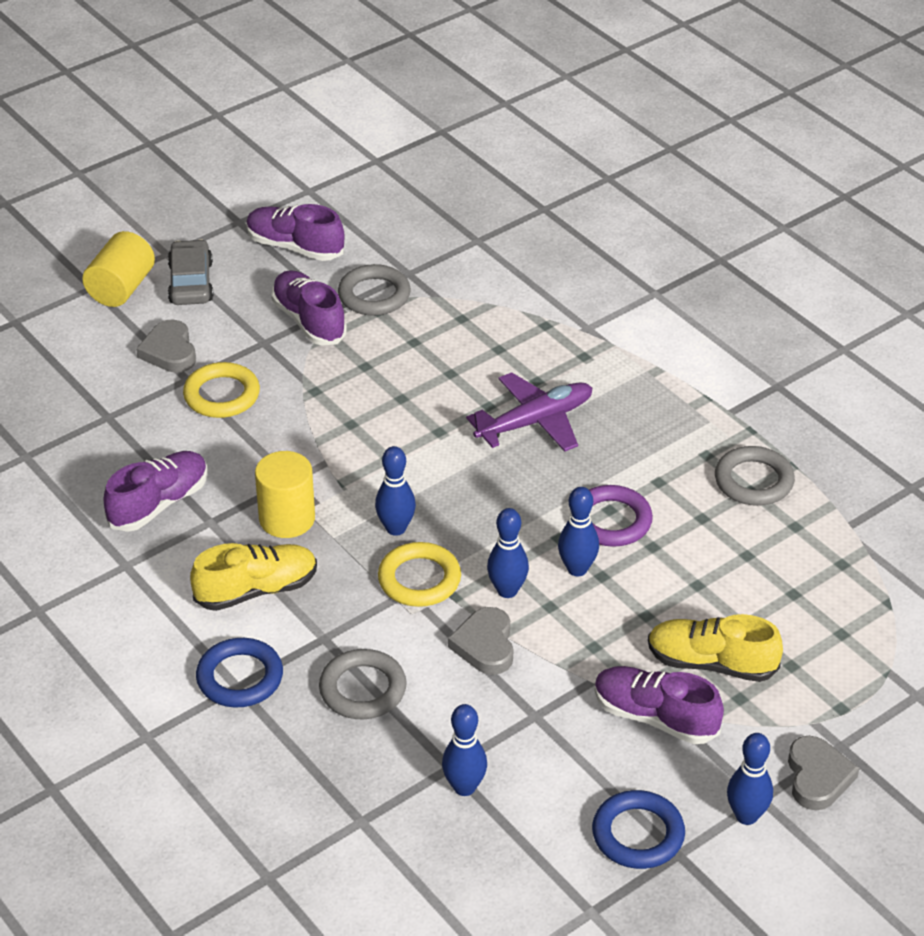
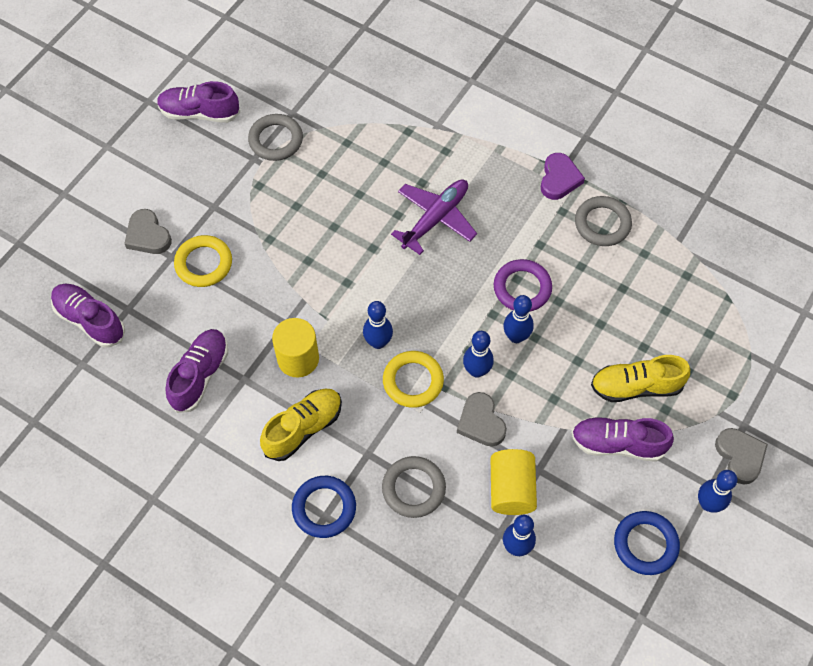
camera: 20 degrees left, 20 degrees up
(121, 288) = (86, 188): yellow cylinder -> yellow cylinder (511, 489)
(191, 282) = (136, 168): grey car -> none
(309, 321) = (238, 177): purple shoe -> purple shoe (90, 320)
(719, 420) = (559, 179): none -> purple heart

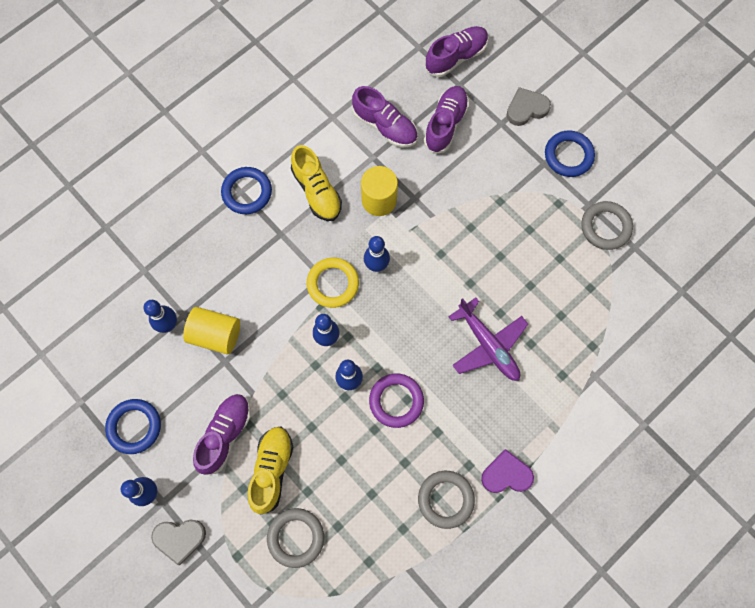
camera: 105 degrees right, 10 degrees up
(199, 186) = (568, 155): none -> blue ring
(200, 113) = (649, 169): purple shoe -> purple shoe (445, 124)
(204, 263) = (488, 146): yellow ring -> none
(413, 488) = (241, 260): grey ring -> grey ring (296, 537)
(481, 422) = (280, 328): grey heart -> none
(559, 179) = (506, 474): purple heart -> purple heart turned 150 degrees clockwise

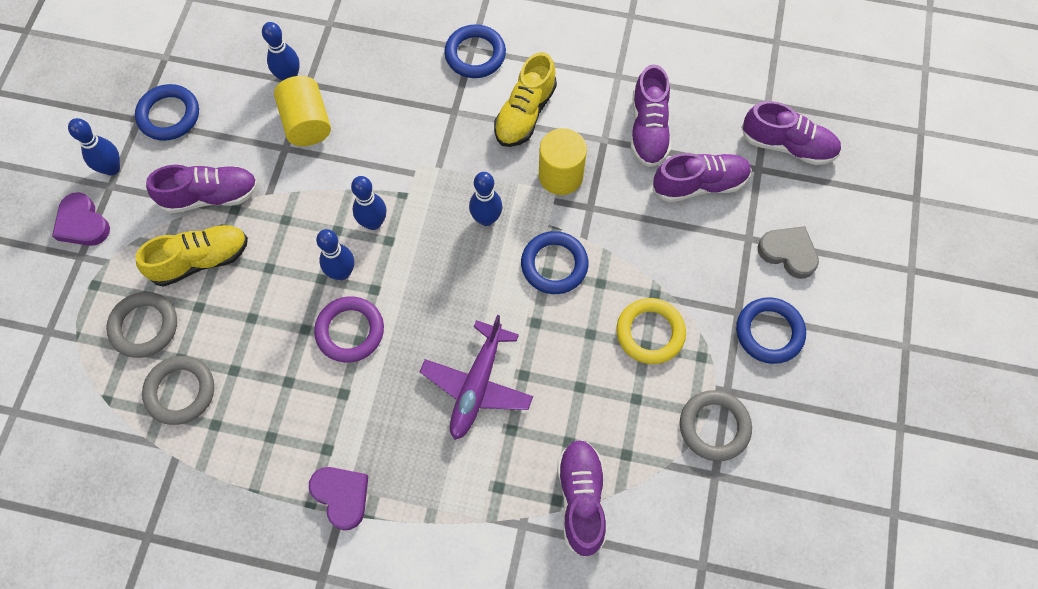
camera: 55 degrees right, 5 degrees down
(179, 539) = (82, 223): grey heart -> purple heart
(333, 284) = (435, 191): yellow ring -> yellow ring (650, 333)
(439, 246) = (554, 265): none -> blue ring
(445, 499) = (273, 449): grey ring -> grey ring (180, 391)
(600, 332) = (581, 499): none -> purple shoe

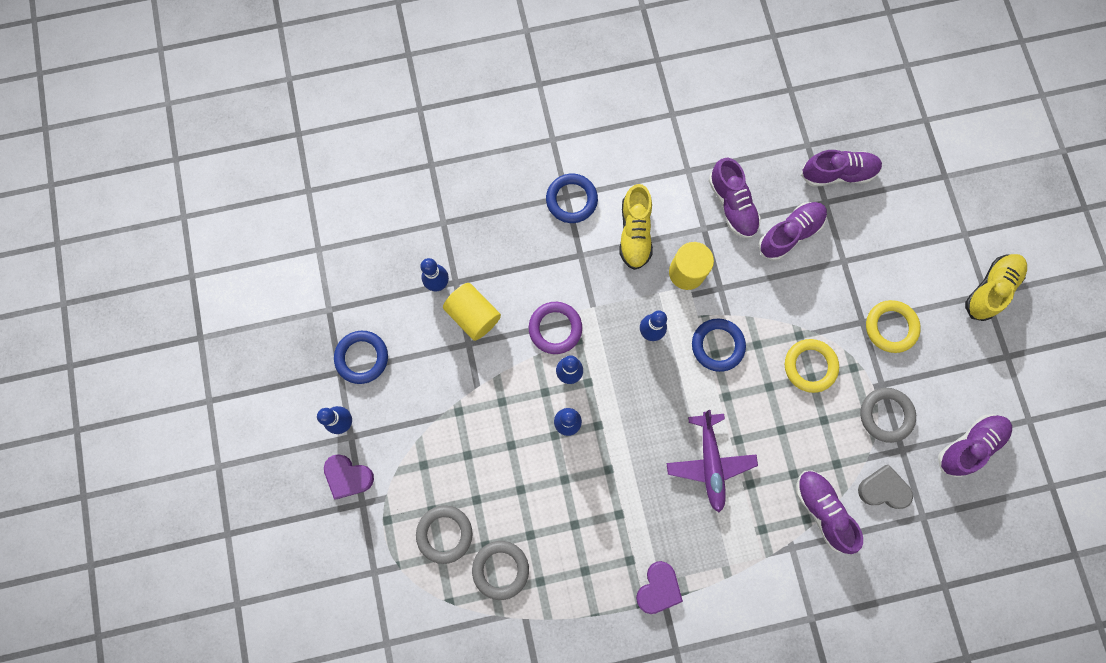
camera: 25 degrees left, 10 degrees up
(200, 260) = (456, 463): yellow shoe -> yellow shoe (990, 289)
(210, 196) = (434, 409): purple shoe -> purple shoe (969, 445)
(341, 496) = (658, 588): purple heart -> purple heart turned 90 degrees clockwise
(350, 331) = (598, 465): purple ring -> purple ring (555, 328)
(769, 332) = (890, 327): blue ring -> yellow ring
(788, 253) = (876, 260): grey heart -> grey heart (883, 489)

